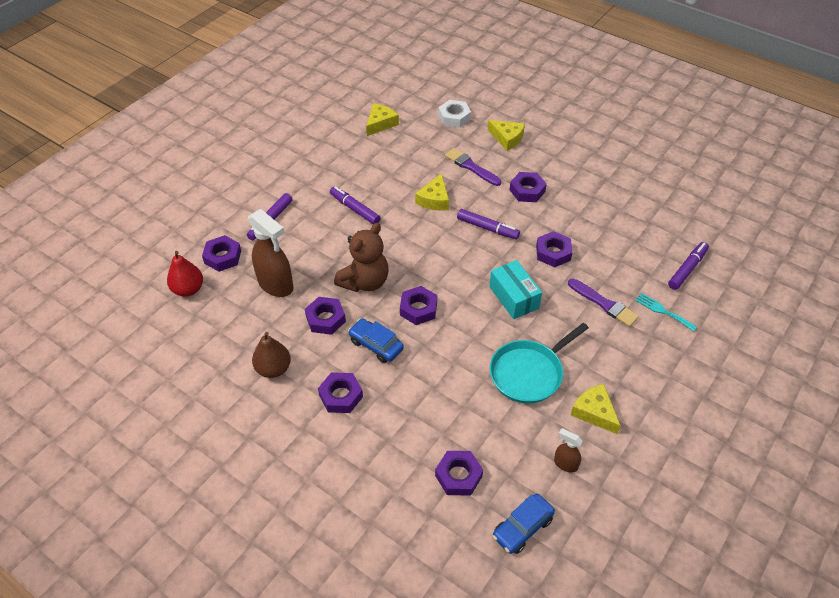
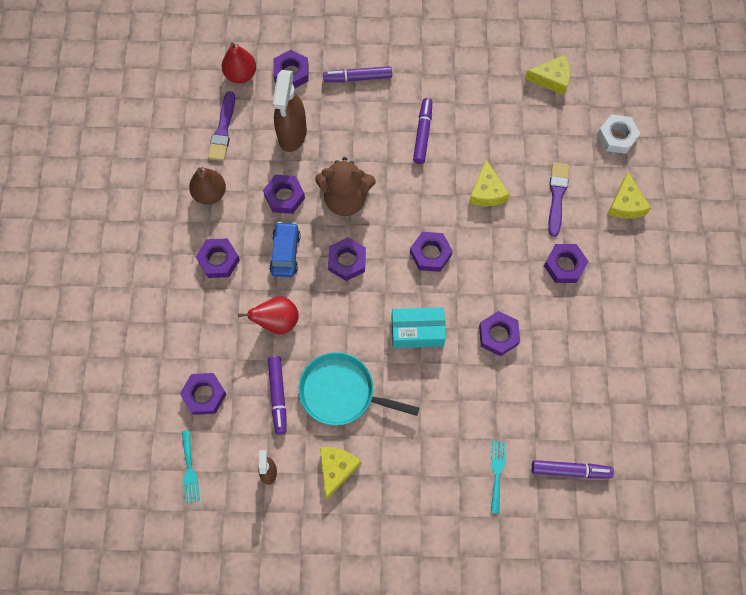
camera: 55 degrees right, 20 degrees up
(432, 383) = (277, 321): none -> red pear
(434, 200) = (487, 191): yellow cheese -> yellow cheese turned 75 degrees counterclockwise
(456, 256) = (430, 254): none -> purple nut
(487, 228) = (486, 259): purple marker -> purple marker (278, 396)
(514, 297) = (417, 331): turquoise box -> turquoise box turned 60 degrees clockwise
(522, 527) = (189, 470): blue car -> turquoise fork
(604, 304) = (467, 415): purple brush -> purple brush (223, 130)

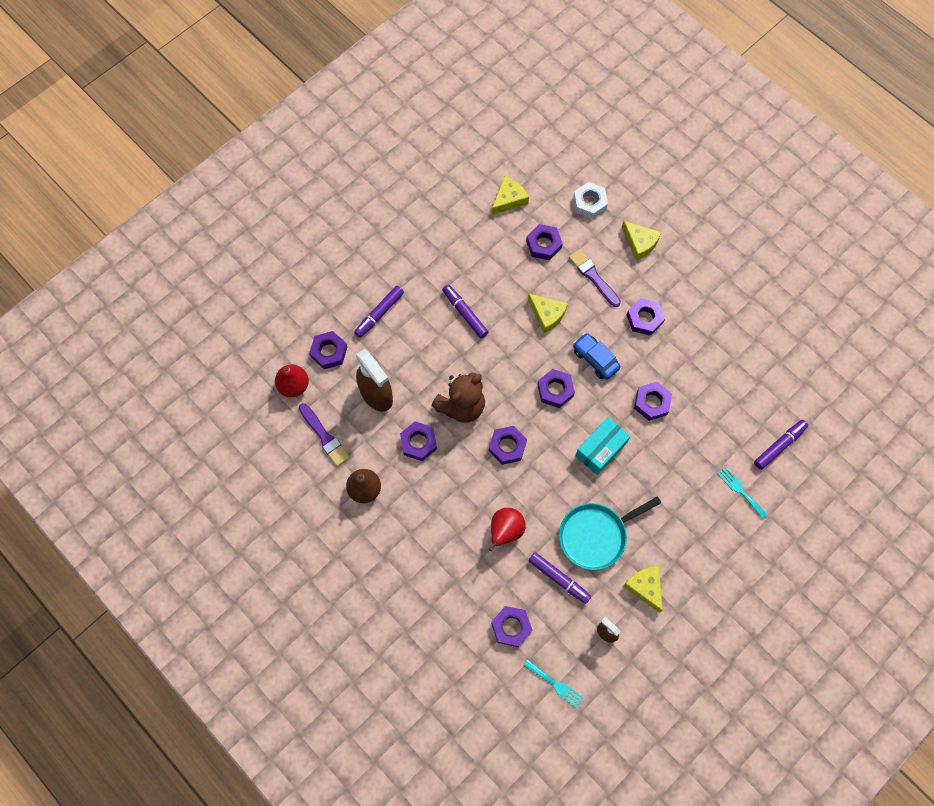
camera: 45 degrees left, 0 degrees up
(218, 260) = (421, 529): purple nut -> purple nut (543, 244)
(285, 253) = (461, 480): blue car -> blue car (595, 359)

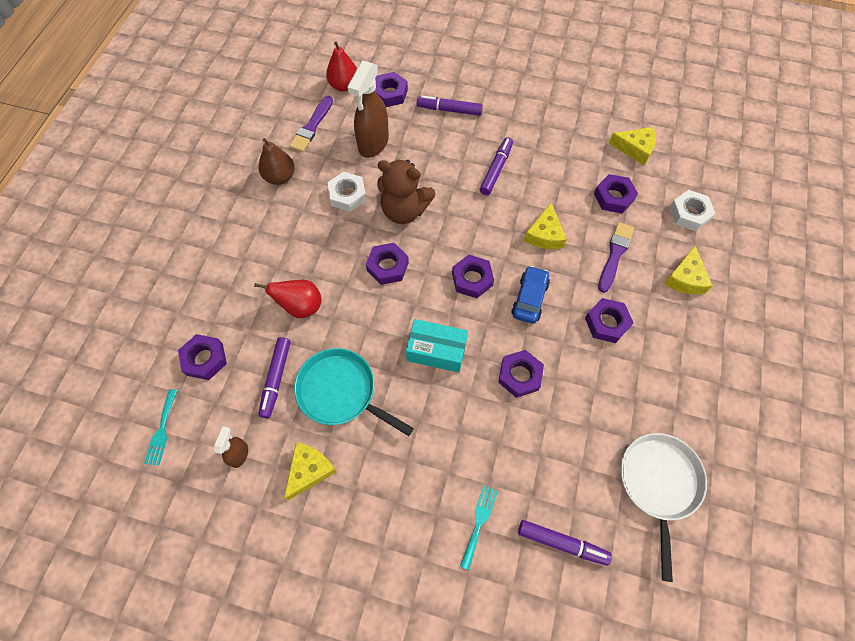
camera: 60 degrees right, 5 degrees down
(418, 442) = (347, 195): purple nut -> white nut
(772, 361) = (658, 483): none -> white pan

